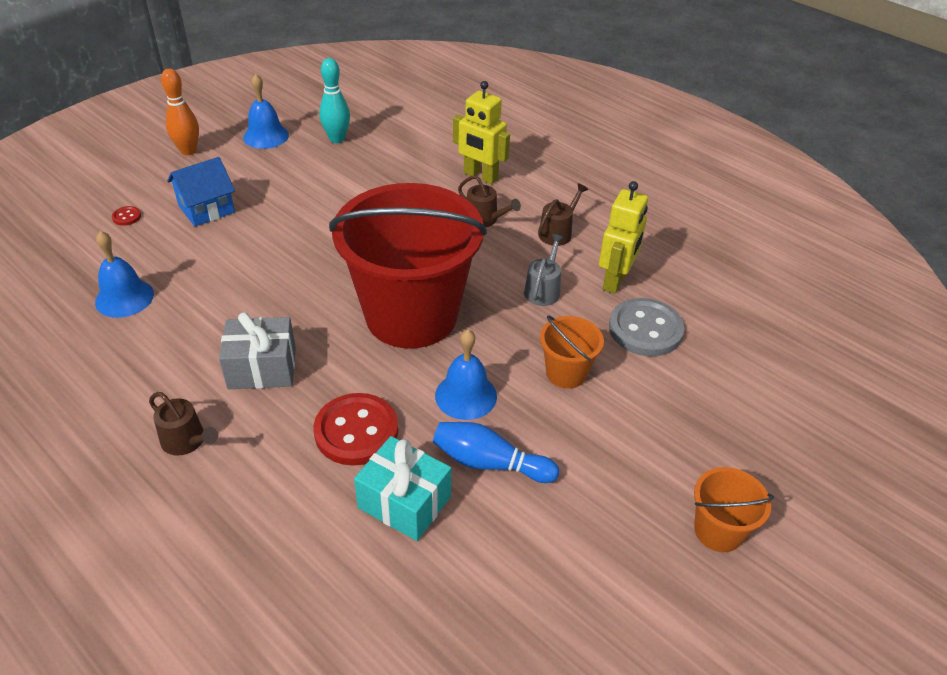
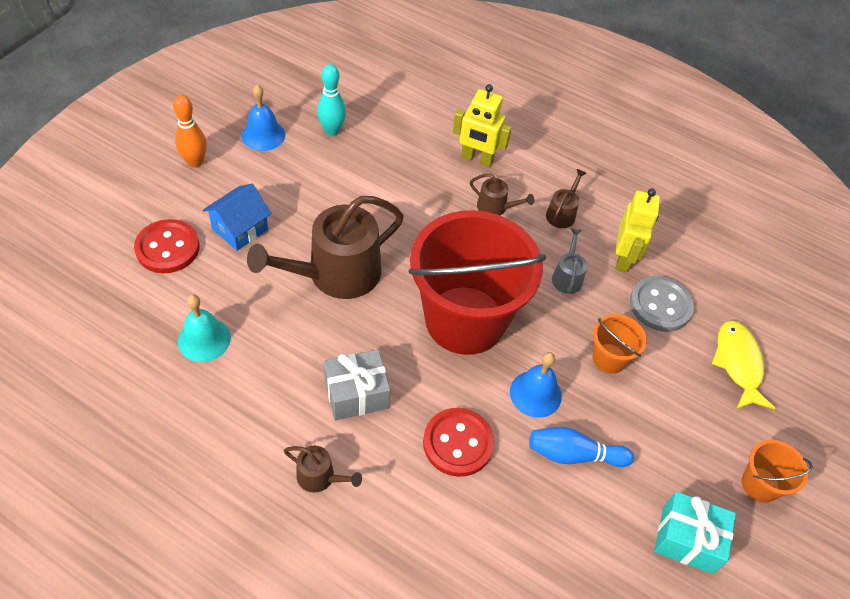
camera: 15 degrees left, 10 degrees up
(124, 298) = (204, 339): blue bell -> turquoise bell
(126, 217) = (167, 248): red button -> red button, size x2.39
(288, 258) = (336, 274): none -> brown watering can
(404, 502) = (518, 502): turquoise gift -> turquoise gift (687, 539)
(725, 399) = (738, 363): none -> yellow fish

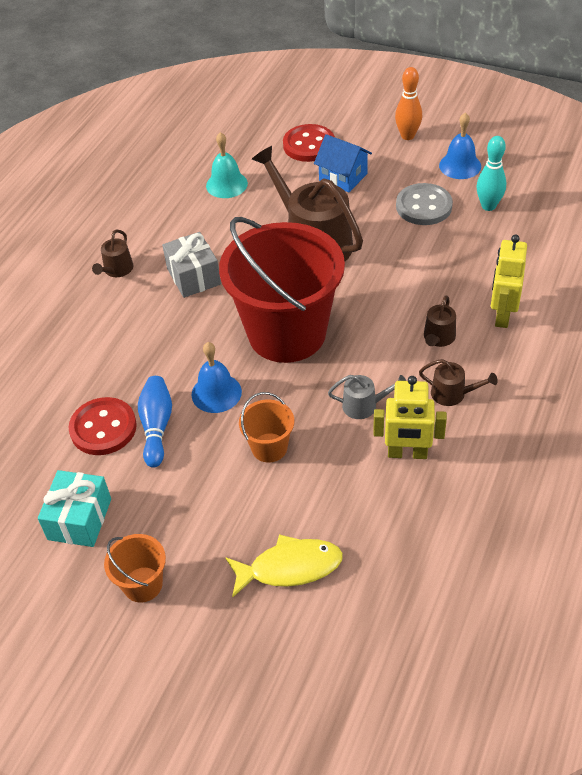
camera: 90 degrees right, 5 degrees down
(458, 443) = (157, 345): red button -> red button (103, 428)
(660, 305) = (351, 490): grey button -> grey button (424, 206)

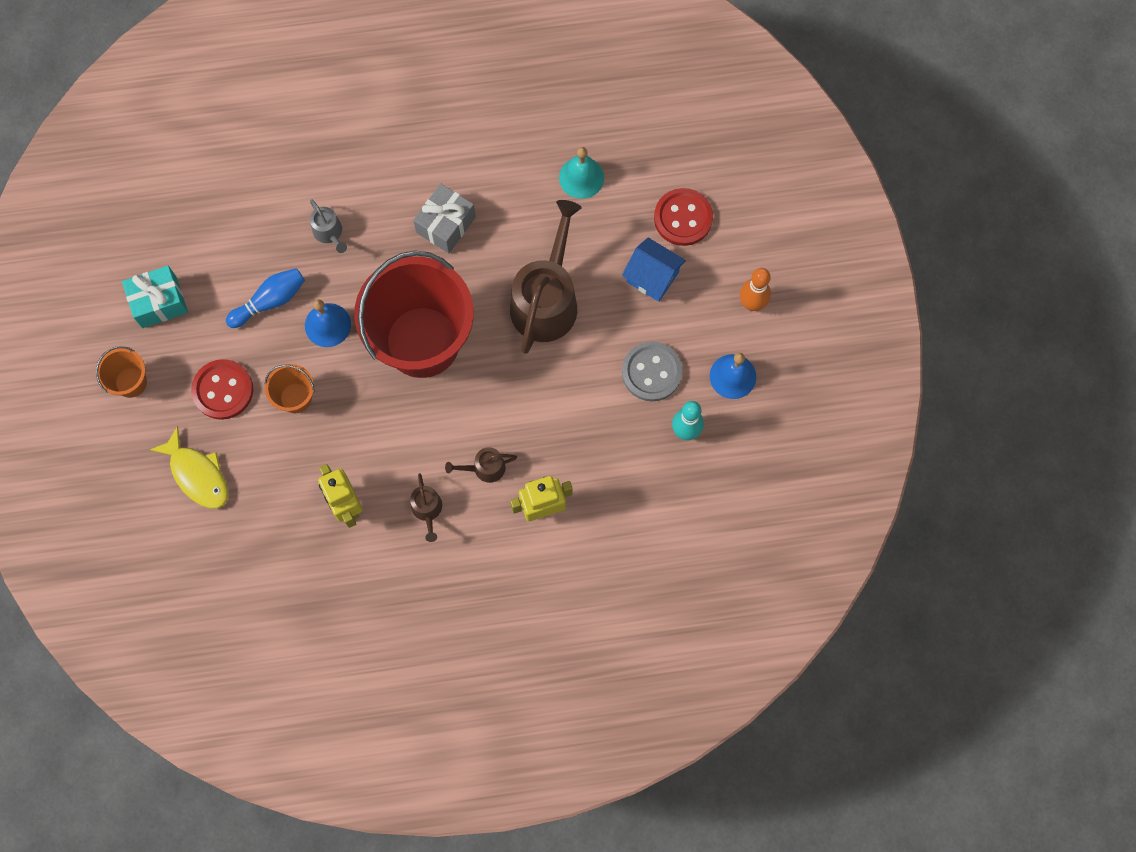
camera: 55 degrees right, 25 degrees up
(103, 428) = (247, 262): red button -> red button (223, 390)
(117, 270) = (418, 156): brown watering can -> none
(343, 177) = (652, 277): blue house -> blue house turned 60 degrees counterclockwise
(364, 405) = (377, 446): grey watering can -> grey watering can (329, 233)

